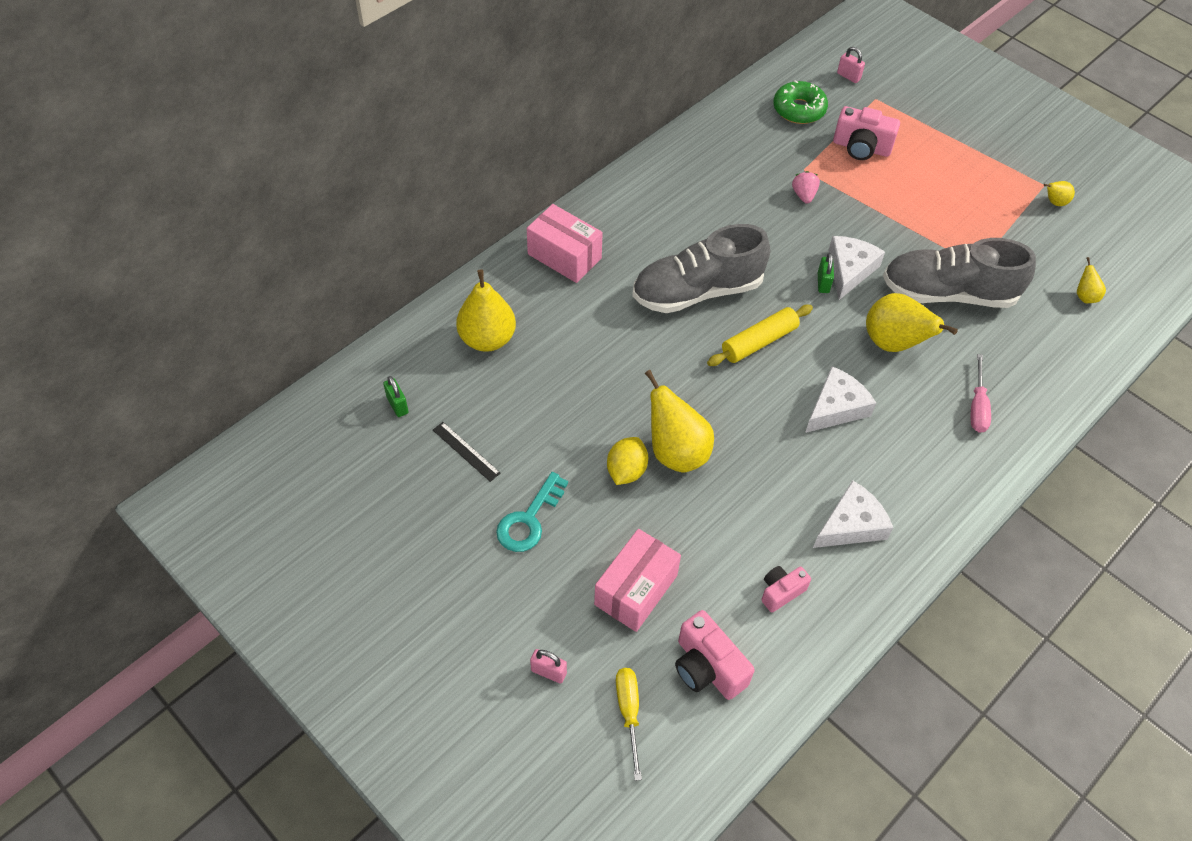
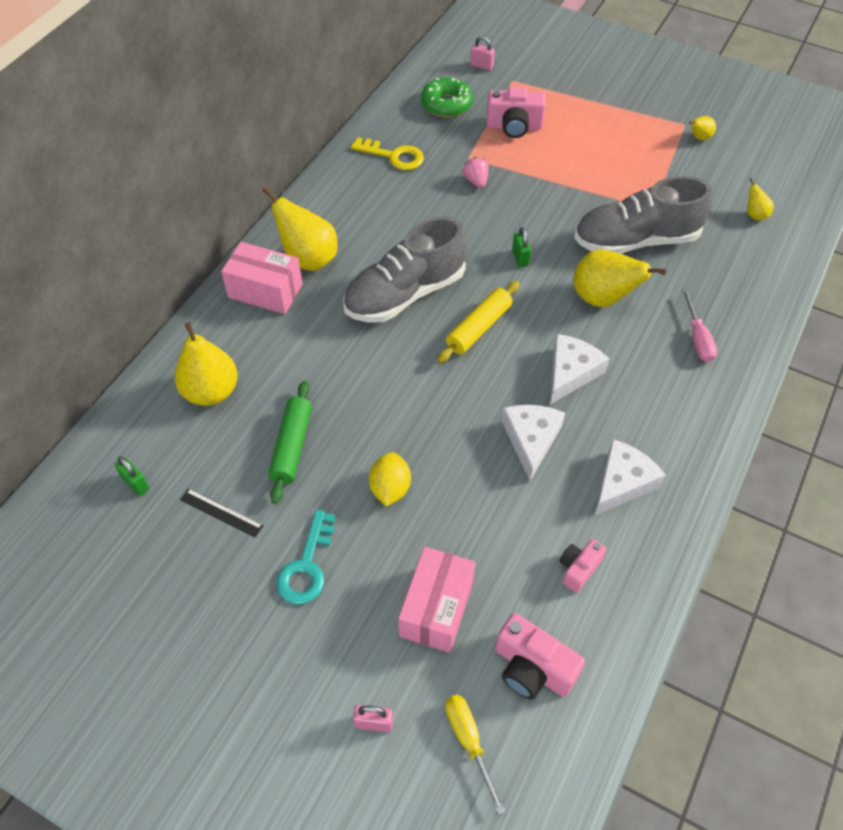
camera: 15 degrees left, 0 degrees up
(547, 408) = (291, 446): none -> green rolling pin
(676, 452) = (433, 456): yellow pear -> yellow pear (308, 259)
(728, 151) = (393, 156): none -> yellow key
(849, 270) = (540, 240): white cheese -> white cheese (531, 440)

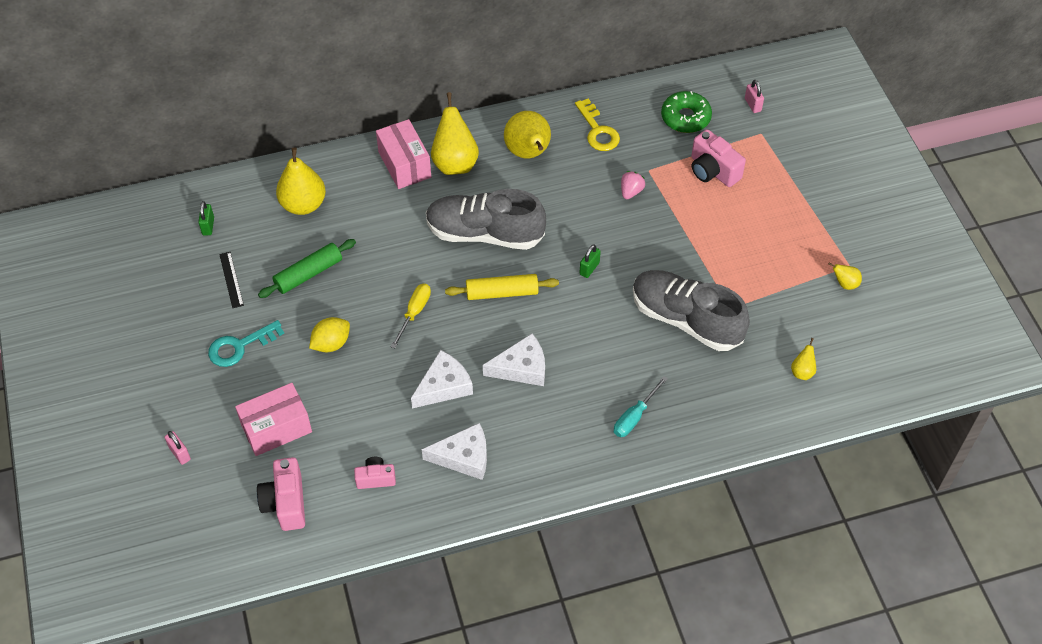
camera: 45 degrees right, 0 degrees up
(469, 742) = (212, 505): yellow screwdriver -> yellow screwdriver (414, 313)
(603, 298) = (607, 339): yellow pear -> yellow pear (528, 153)
(697, 338) = (635, 417): pink screwdriver -> turquoise screwdriver

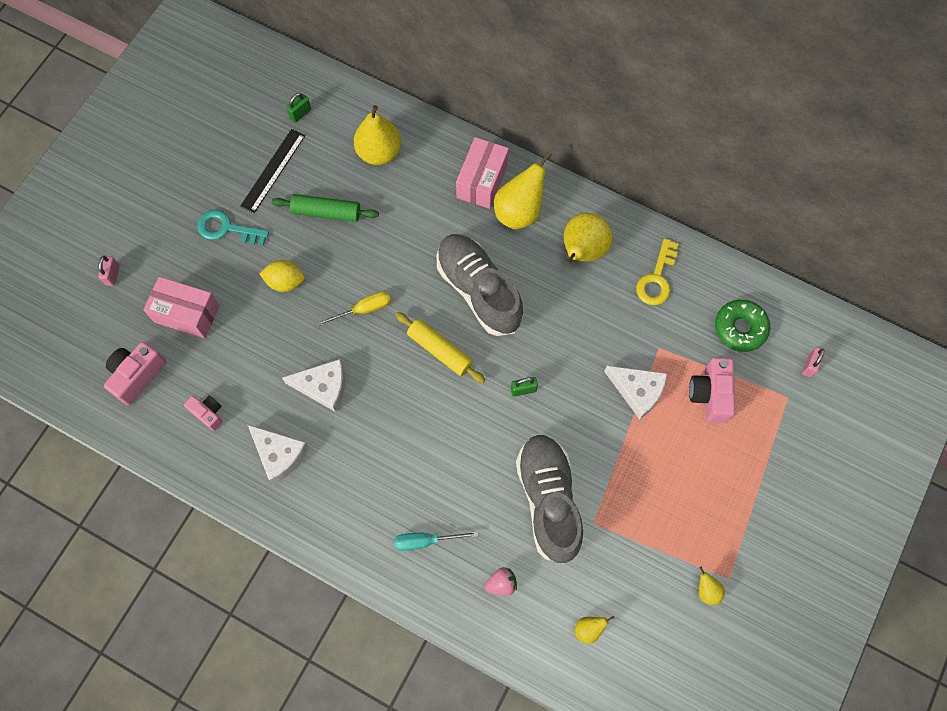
camera: 45 degrees right, 15 degrees up
(231, 279) = (273, 170): black ruler -> black ruler, size x1.52
(521, 368) = (389, 424): white cheese -> white cheese (637, 391)
(631, 191) = (625, 354): pink strawberry -> pink strawberry (501, 583)

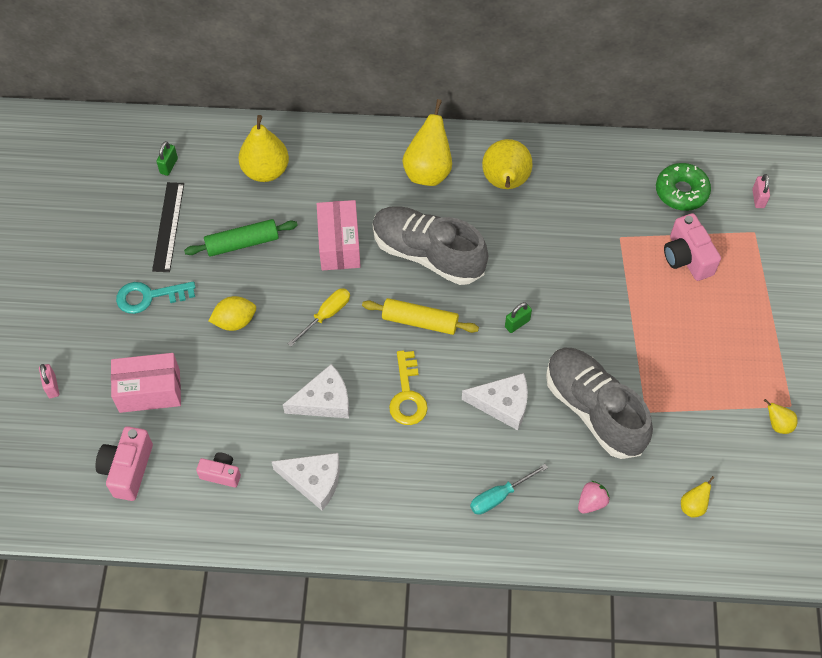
camera: 25 degrees left, 10 degrees down
(482, 181) = (378, 158): pink box -> pink box (339, 245)
(637, 391) = (621, 281): white cheese -> white cheese (502, 404)
(657, 278) = (585, 179): yellow key -> yellow key (407, 395)

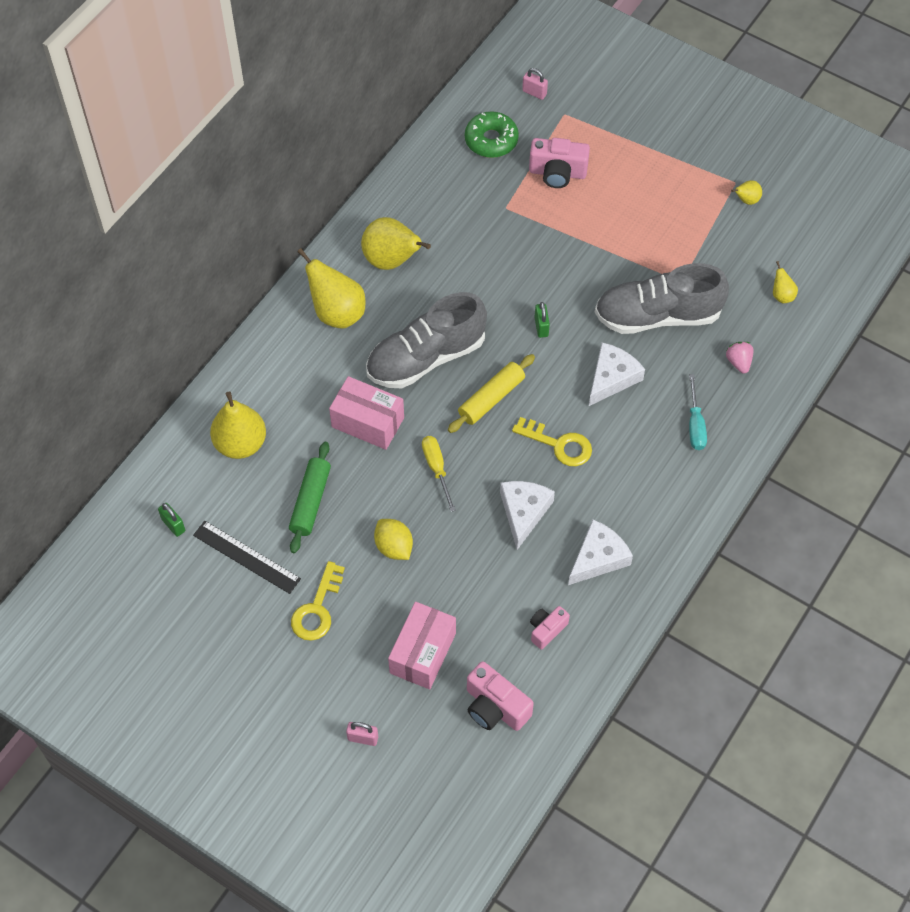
camera: 60 degrees left, 0 degrees up
(149, 297) = (317, 609): turquoise key -> yellow key
(235, 321) = (394, 547): yellow lemon -> yellow lemon turned 45 degrees counterclockwise

